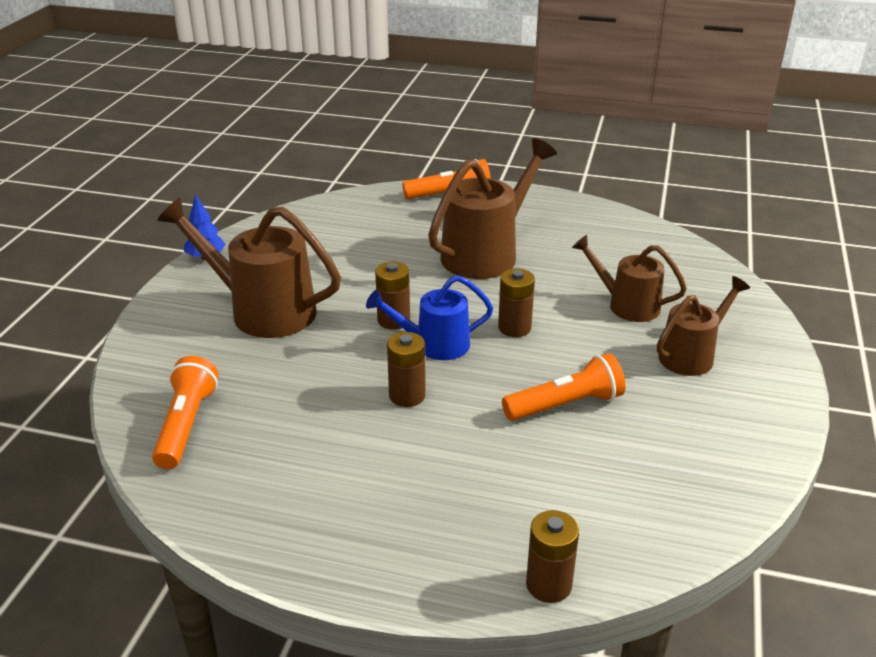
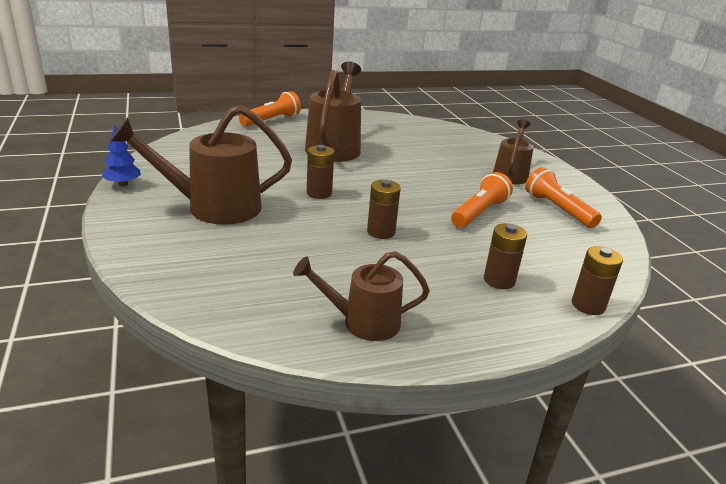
camera: 35 degrees left, 5 degrees down
(186, 425) = (239, 293): orange flashlight -> orange flashlight (558, 209)
(434, 345) = (363, 201): blue watering can -> none
(514, 328) = (400, 181): brown battery -> brown battery (499, 280)
(626, 305) = (448, 158): brown watering can -> brown watering can (362, 322)

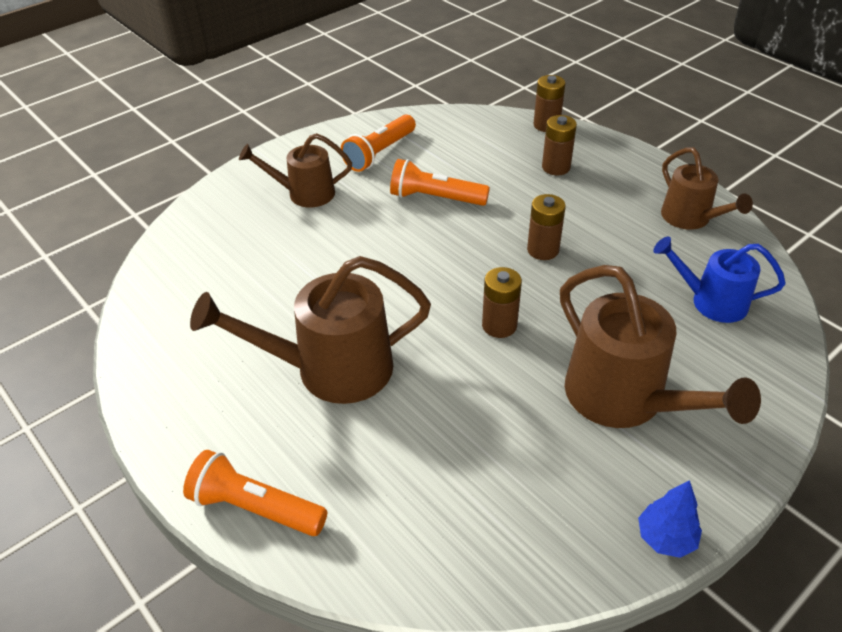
camera: 110 degrees left, 15 degrees up
(250, 277) = (710, 302): none -> blue watering can

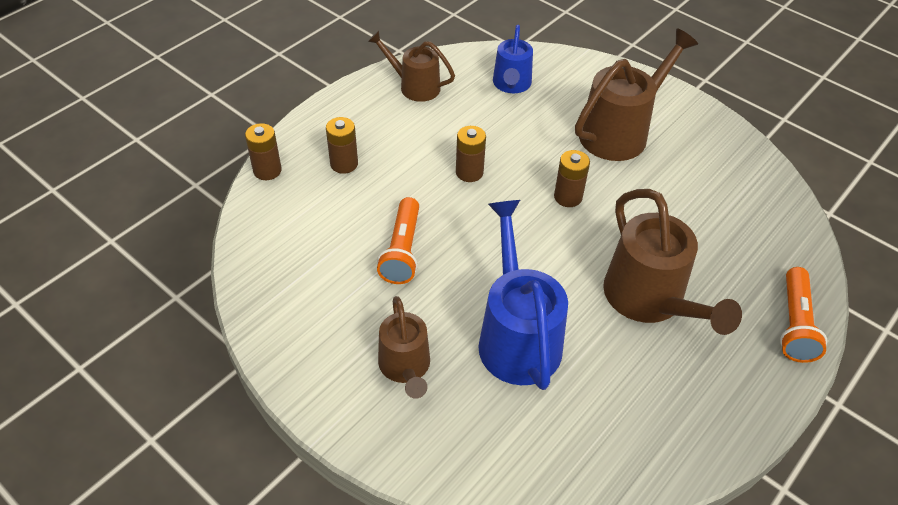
camera: 100 degrees left, 5 degrees up
(315, 261) = (516, 336): none -> blue watering can
(379, 153) = (321, 307): orange flashlight -> none
(665, 538) = (719, 120): blue tree -> none
(691, 219) = (414, 86): brown watering can -> brown watering can turned 120 degrees counterclockwise

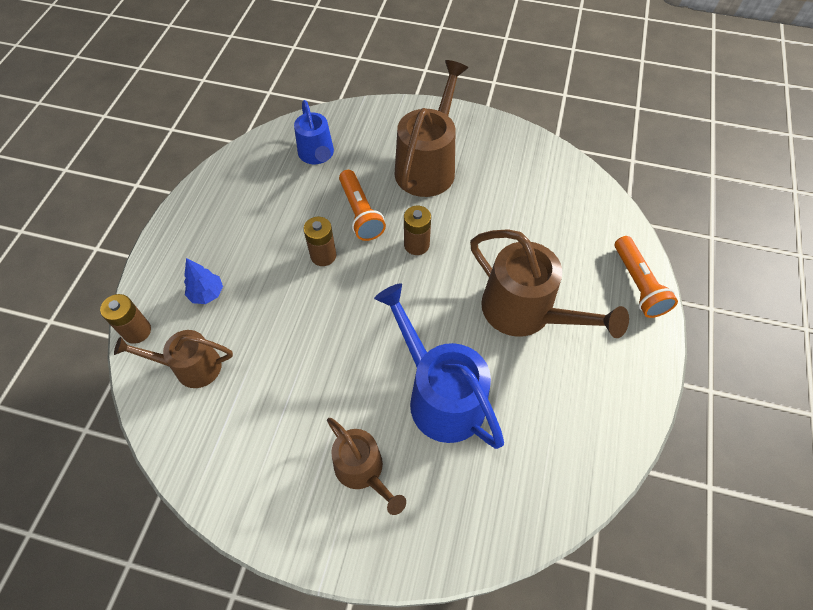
camera: 25 degrees left, 10 degrees up
(344, 164) = (207, 294): brown battery -> blue tree
(402, 250) = (303, 358): orange flashlight -> orange flashlight (360, 213)
(414, 86) = (232, 189): brown watering can -> brown watering can (190, 367)

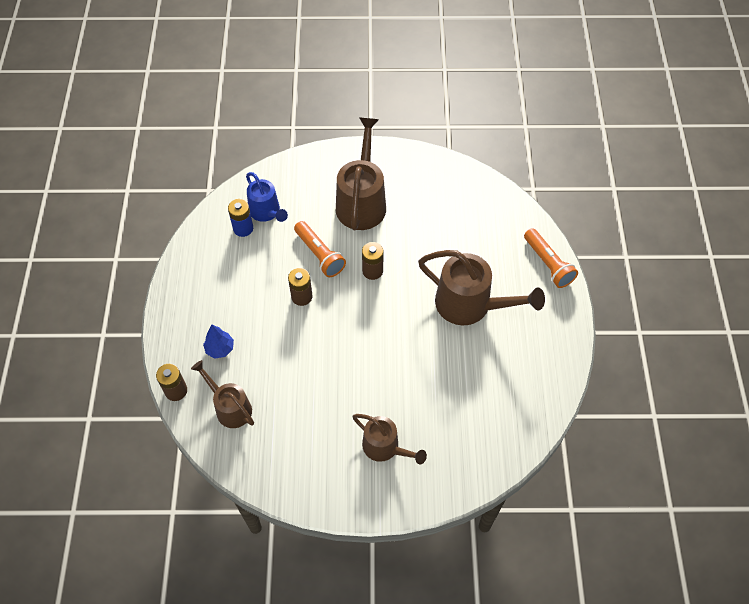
camera: 15 degrees left, 0 degrees up
(190, 367) = (230, 407): brown watering can -> brown watering can turned 60 degrees clockwise
(285, 166) = (243, 228): none -> blue battery
(439, 395) = (423, 381): blue watering can -> none

